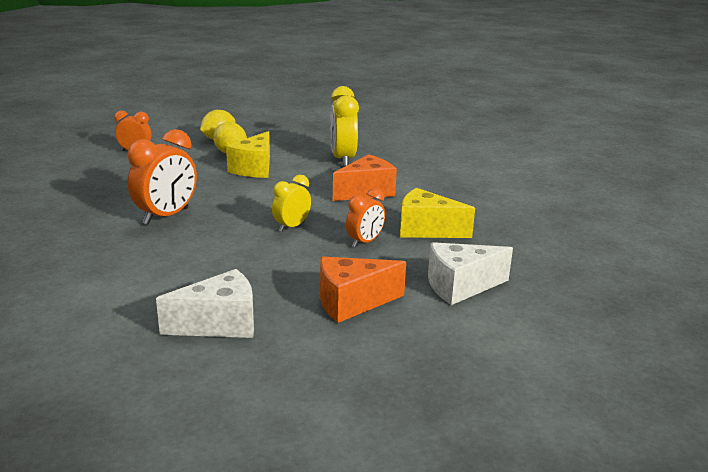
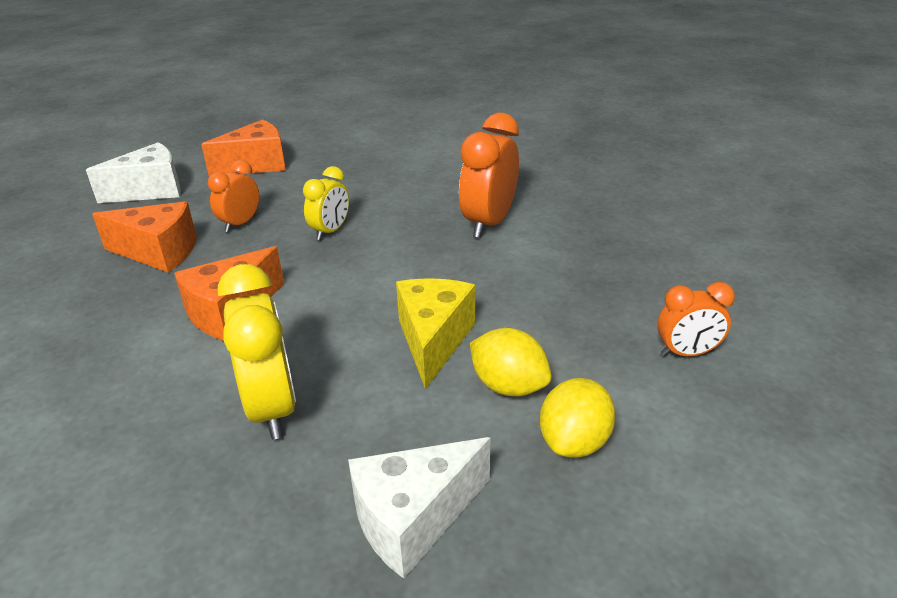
camera: 170 degrees right, 10 degrees up
(220, 324) = (359, 139): white cheese -> white cheese (413, 519)
(426, 230) = (159, 252): yellow cheese -> orange cheese

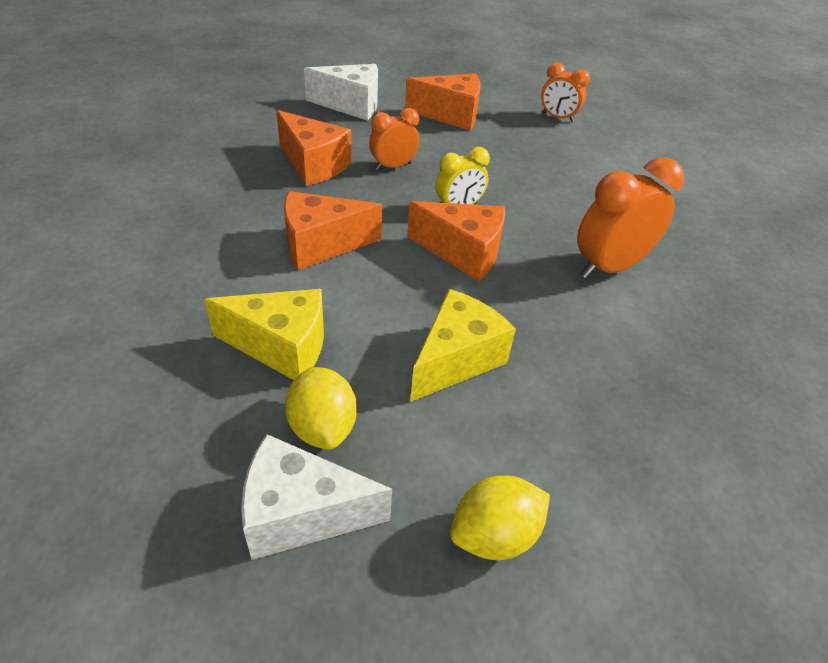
camera: 30 degrees right, 10 degrees up
(272, 408) = (282, 347): yellow clock -> yellow cheese
(366, 262) = (463, 253): none -> orange cheese
(508, 386) = (483, 442): yellow lemon -> yellow lemon (322, 427)
(687, 353) = (693, 516): orange clock -> orange clock (558, 117)

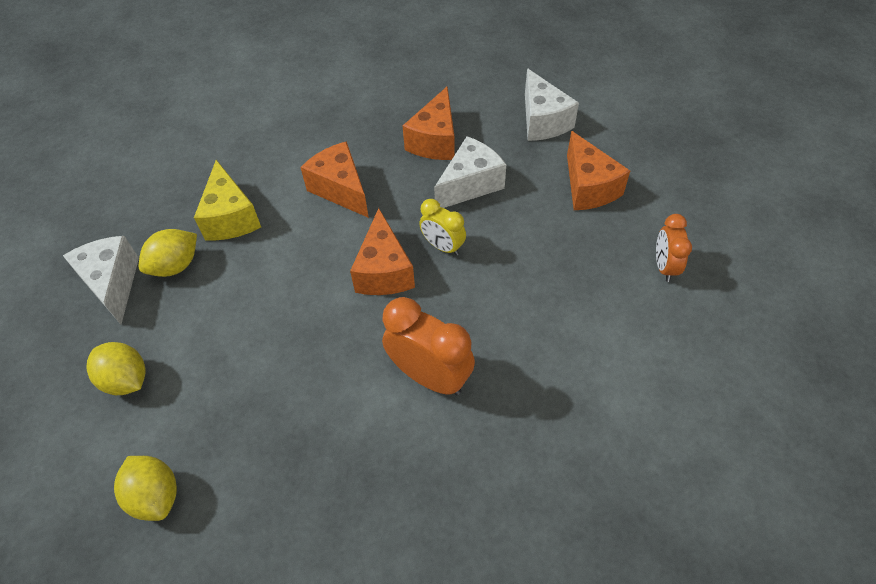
camera: 70 degrees right, 10 degrees up
(393, 166) = (470, 185): orange clock -> white cheese
(456, 359) = (263, 309): yellow cheese -> none
(692, 540) = (156, 495): none -> yellow lemon

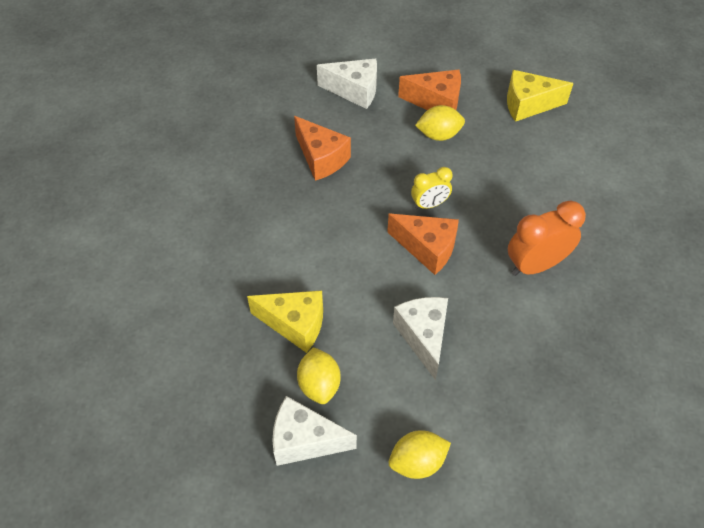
camera: 60 degrees left, 0 degrees up
(156, 495) = (538, 475): yellow lemon -> yellow lemon (439, 135)
(340, 189) = (324, 238): orange cheese -> none
(470, 185) = (383, 161): white cheese -> white cheese (423, 337)
(664, 266) = (528, 105): orange clock -> yellow cheese

